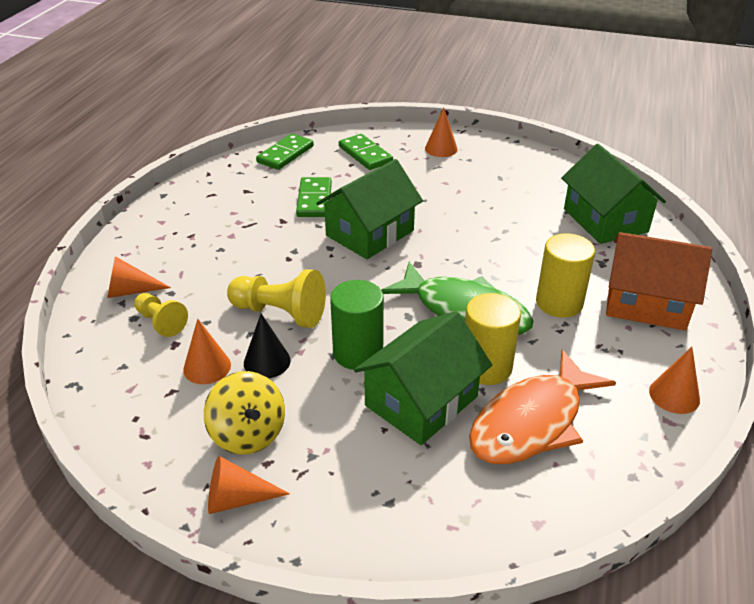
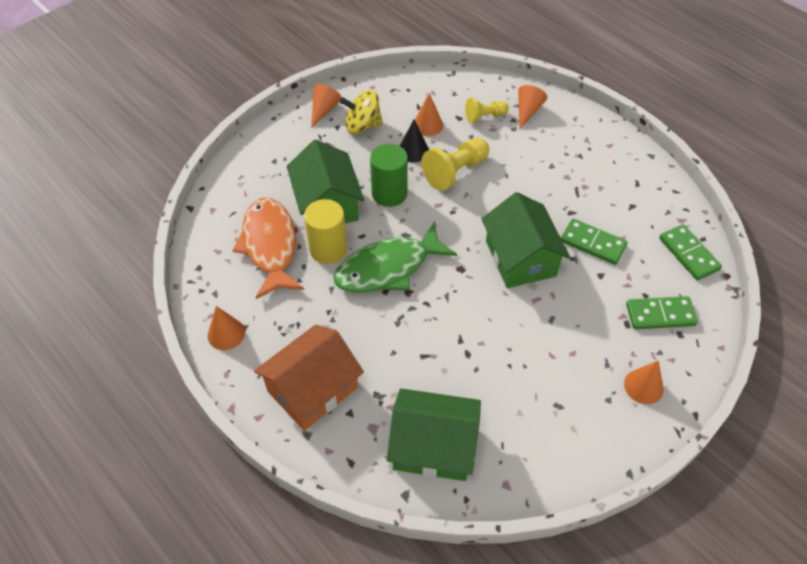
camera: 120 degrees right, 15 degrees up
(559, 303) = (355, 330): yellow cylinder -> none

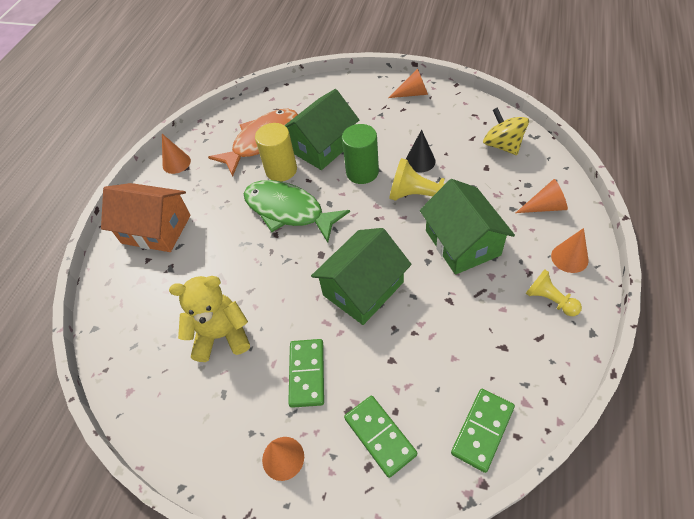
camera: 65 degrees right, 0 degrees up
(362, 126) = (417, 121): yellow spinning top -> yellow spinning top (502, 145)
(428, 125) = (457, 154): orange cone -> orange cone (569, 258)
(433, 446) = (142, 324): green house -> green house (462, 242)
(484, 117) = (505, 182): yellow pawn -> yellow pawn (549, 300)
(495, 382) = (221, 335): none -> yellow teddy bear
(593, 243) = (425, 336): green domino -> green domino (307, 373)

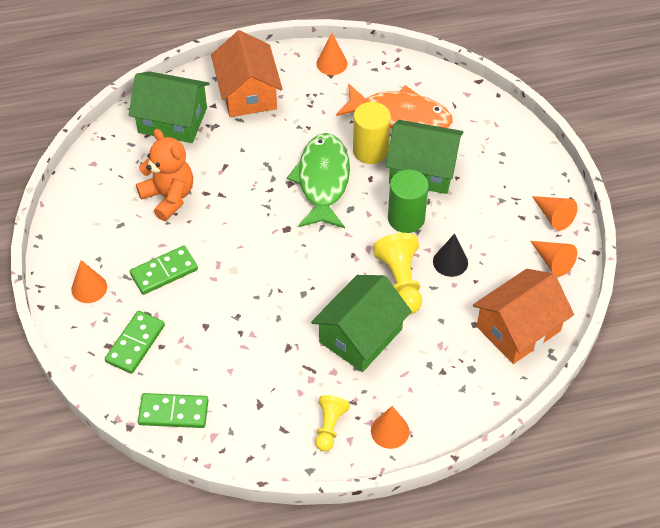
camera: 55 degrees right, 0 degrees up
(221, 335) = (169, 197): yellow teddy bear -> orange teddy bear
(363, 289) = (266, 277): green house -> green house (172, 120)
(502, 145) = (518, 328): yellow spinning top -> orange house
(545, 207) = (447, 393): orange cone -> orange cone (553, 262)

